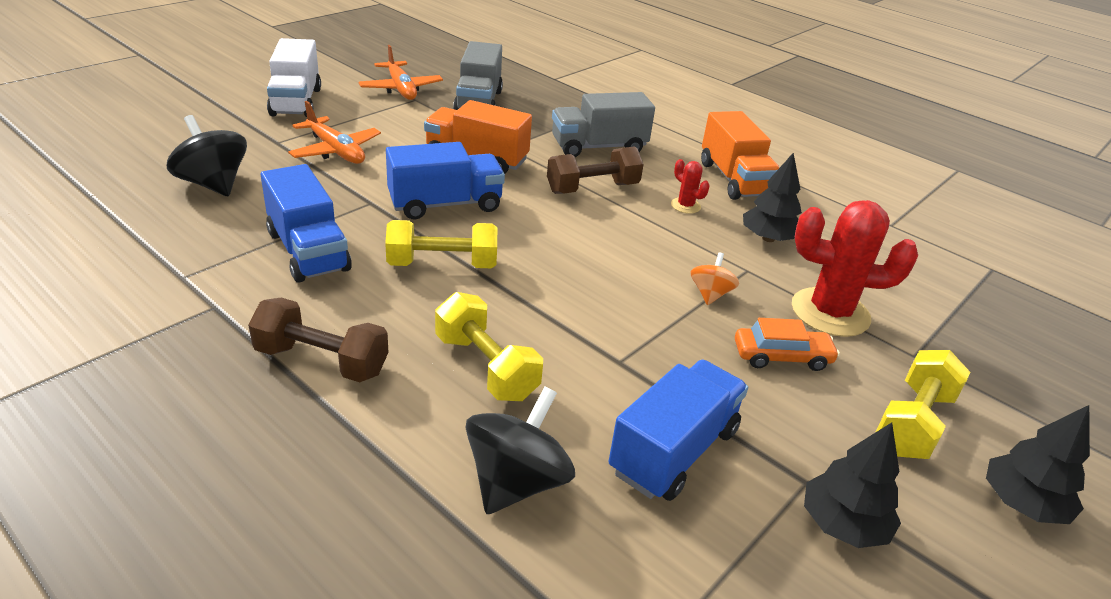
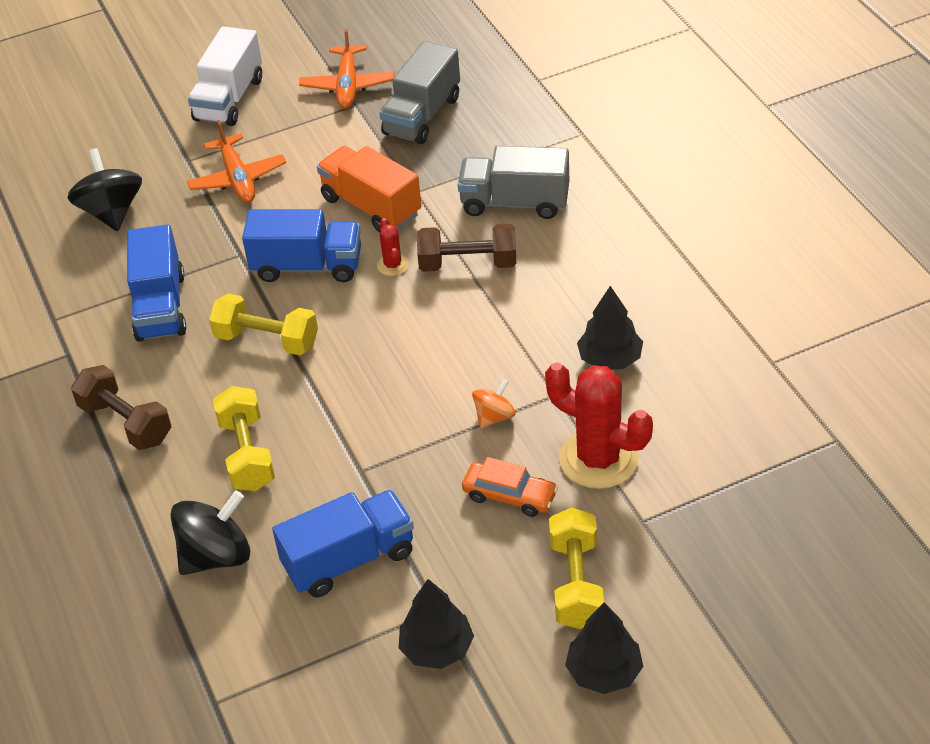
camera: 30 degrees right, 10 degrees up
(685, 206) = (552, 302): red cactus -> red cactus (393, 265)
(734, 179) = (638, 271): orange truck -> none
(913, 423) = (576, 583): yellow dumbbell -> yellow dumbbell turned 60 degrees counterclockwise

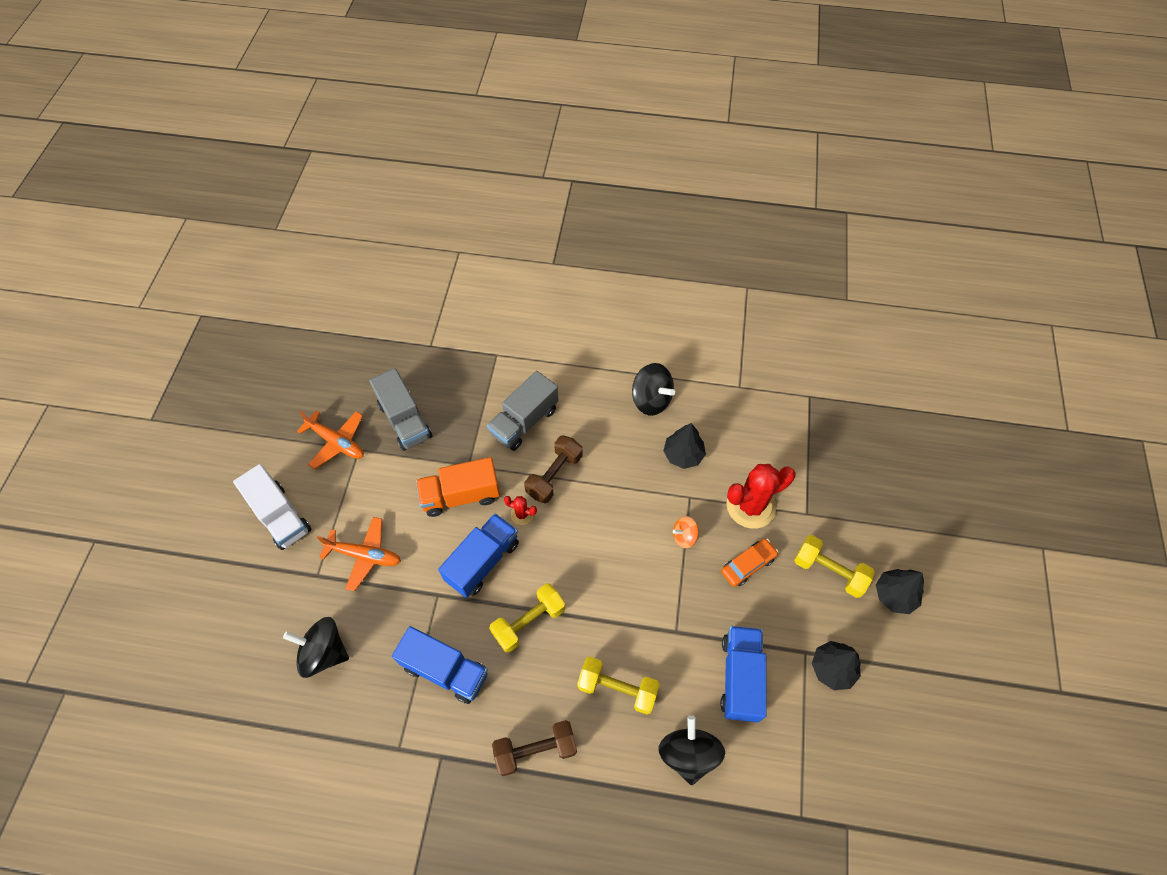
camera: 60 degrees left, 15 degrees up
(494, 417) = (684, 536): orange spinning top -> orange spinning top turned 90 degrees counterclockwise
(660, 291) = (651, 400): none -> black spinning top

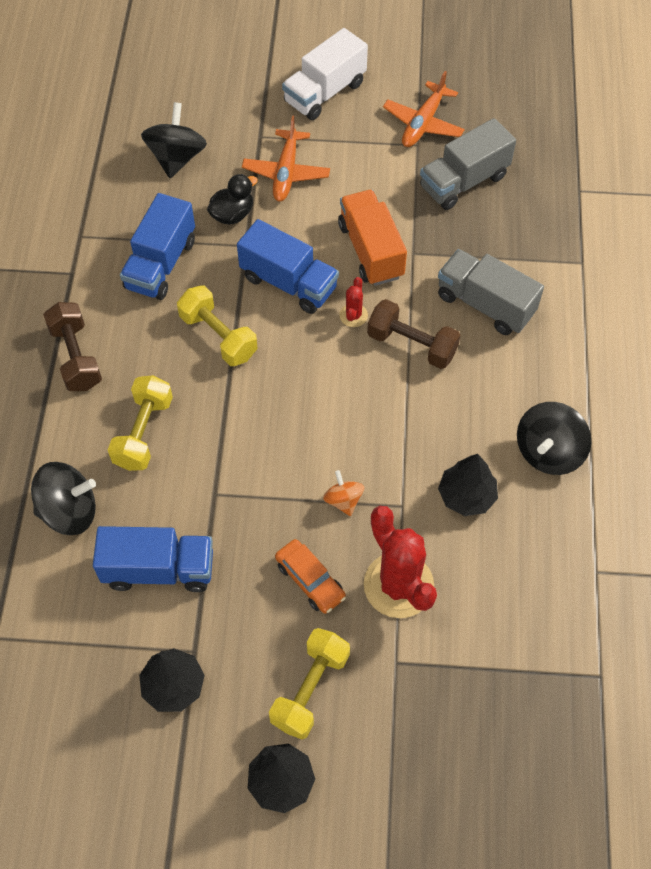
camera: 85 degrees right, 0 degrees up
(401, 604) = (232, 214): none -> black duck

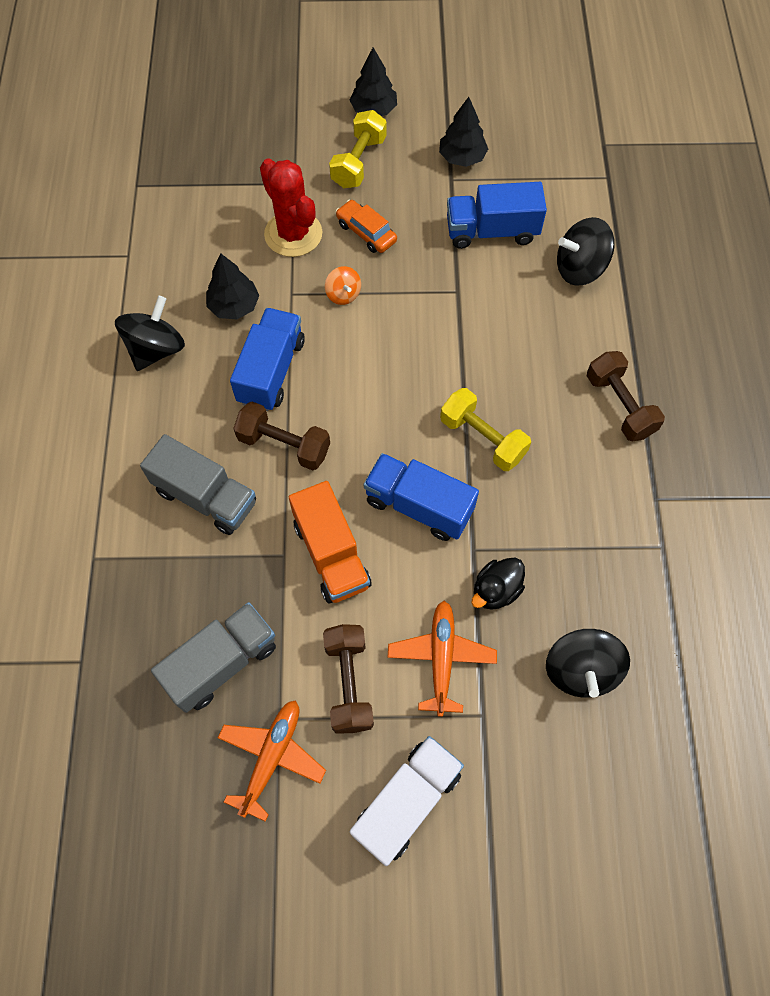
camera: 175 degrees right, 5 degrees up
(143, 432) = (533, 338): yellow dumbbell -> none
(161, 264) = (562, 517): blue truck -> blue truck (271, 371)
(353, 315) = (346, 473): red cactus -> none
(362, 162) = (349, 683): none -> brown dumbbell

